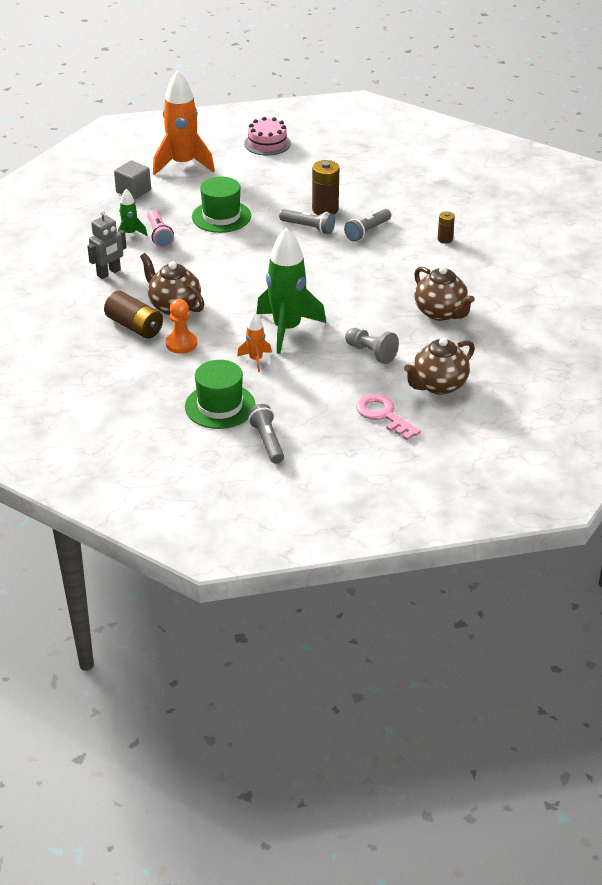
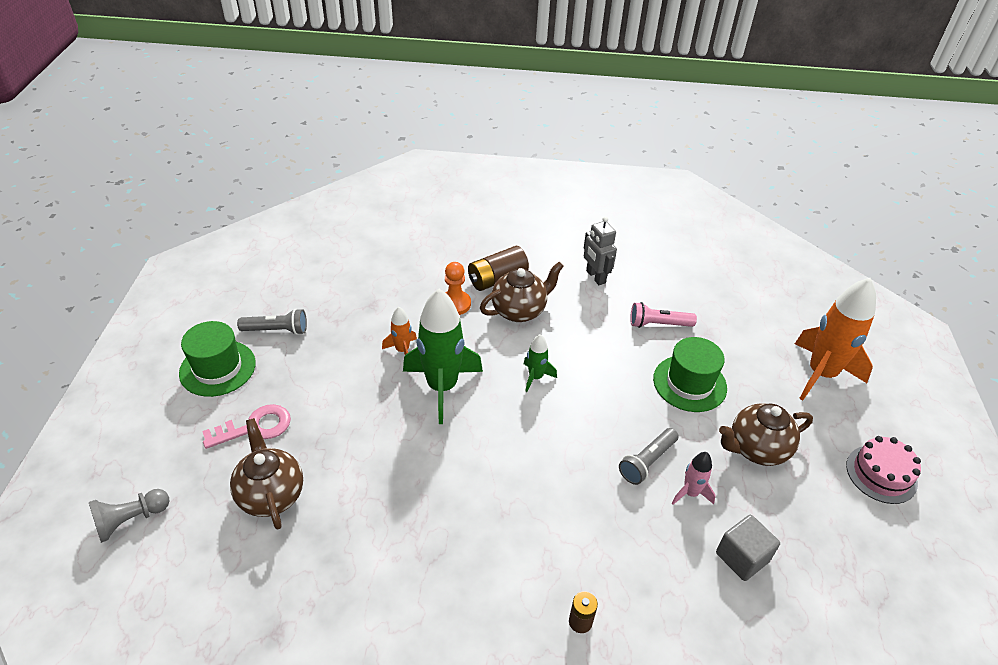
camera: 105 degrees right, 5 degrees up
(130, 233) = (667, 303): green rocket -> green rocket (535, 377)
(133, 191) = (757, 320): grey cube -> grey cube (742, 557)
(220, 406) = (346, 310): green hat -> green hat (217, 368)
(325, 209) = (690, 493): brown battery -> pink rocket
(367, 231) = (624, 526): grey flashlight -> none
(371, 353) = (363, 449): grey pawn -> grey pawn (130, 520)
(441, 313) = (406, 549): brown teapot -> brown teapot (756, 449)

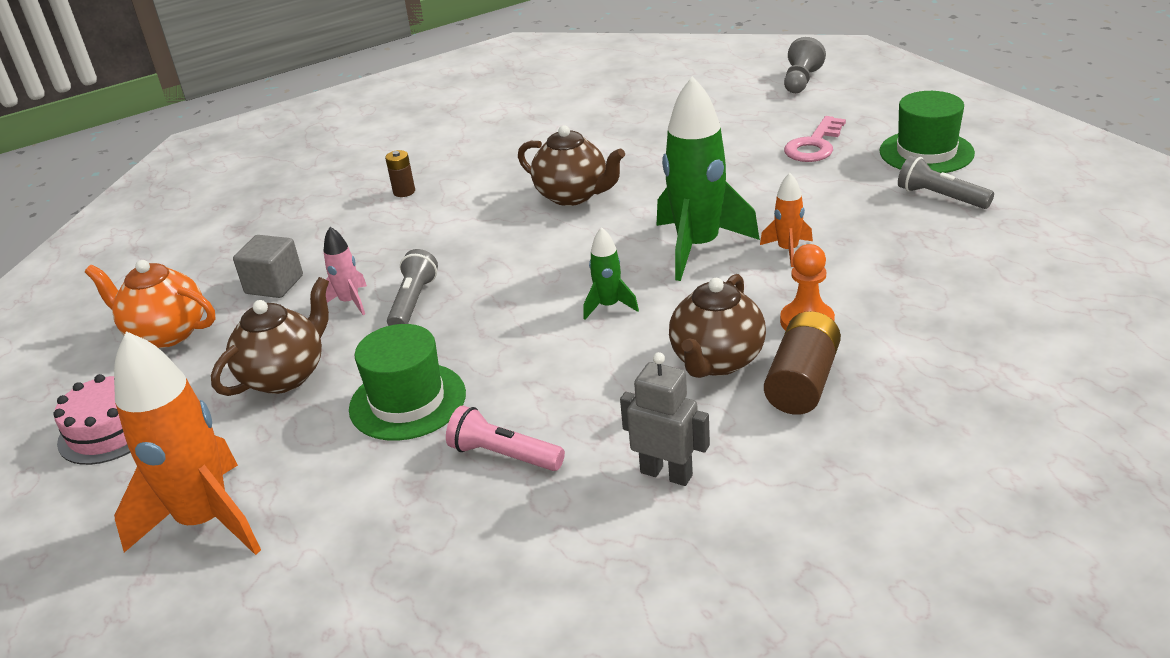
camera: 150 degrees right, 10 degrees down
(271, 494) = (730, 130): brown teapot -> brown teapot (573, 196)
(277, 330) = (940, 197): grey flashlight -> grey flashlight turned 75 degrees clockwise
(658, 324) = (504, 455): pink flashlight -> pink flashlight turned 120 degrees counterclockwise
(839, 554) = (166, 333): none -> orange teapot

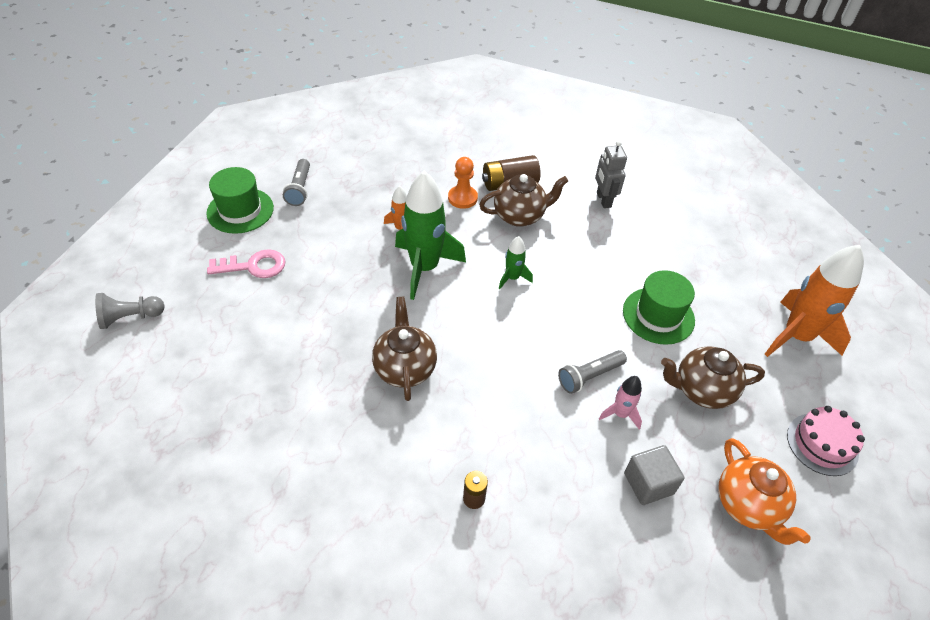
camera: 135 degrees left, 15 degrees up
(504, 455) = (648, 255): pink flashlight -> none

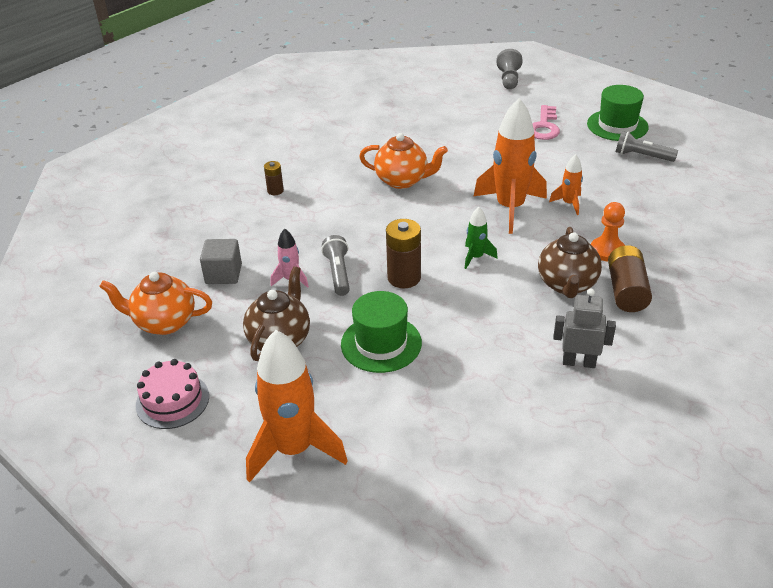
camera: 115 degrees right, 10 degrees down
(405, 368) = (403, 180): brown teapot -> orange teapot
(424, 268) = (510, 208): green rocket -> orange rocket
(568, 322) = (404, 278): none -> brown battery

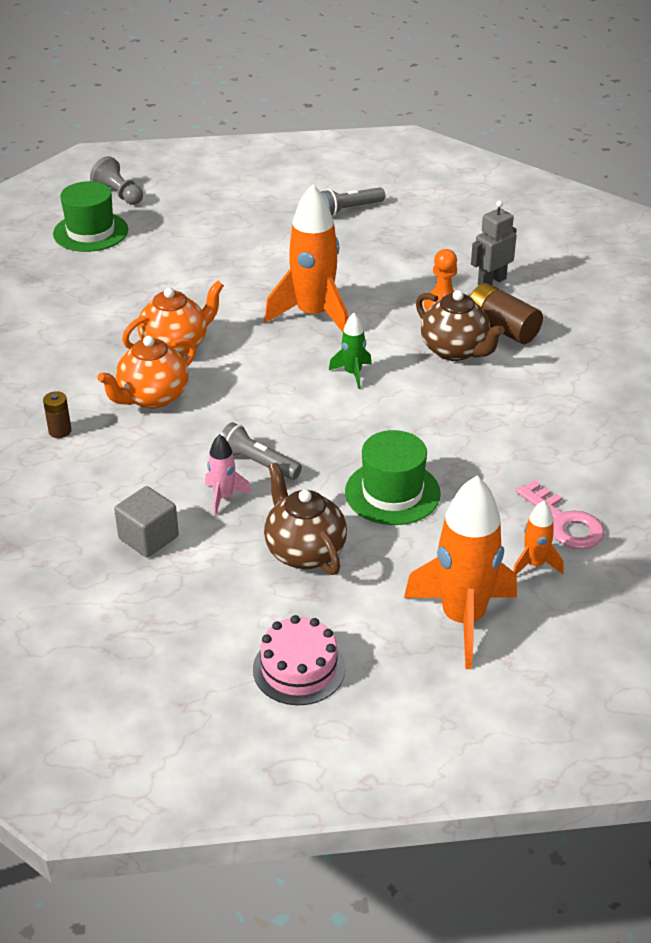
camera: 50 degrees left, 0 degrees up
(164, 322) = (168, 618): orange teapot -> orange teapot (152, 397)
(404, 278) = (322, 429): brown battery -> none
(544, 127) = (226, 225): pink key -> pink key (564, 522)
(569, 204) = (355, 283): orange rocket -> orange rocket (534, 564)
(579, 362) = (551, 403): grey robot -> grey robot (491, 281)
(617, 125) = (288, 192): green hat -> green hat (90, 232)

